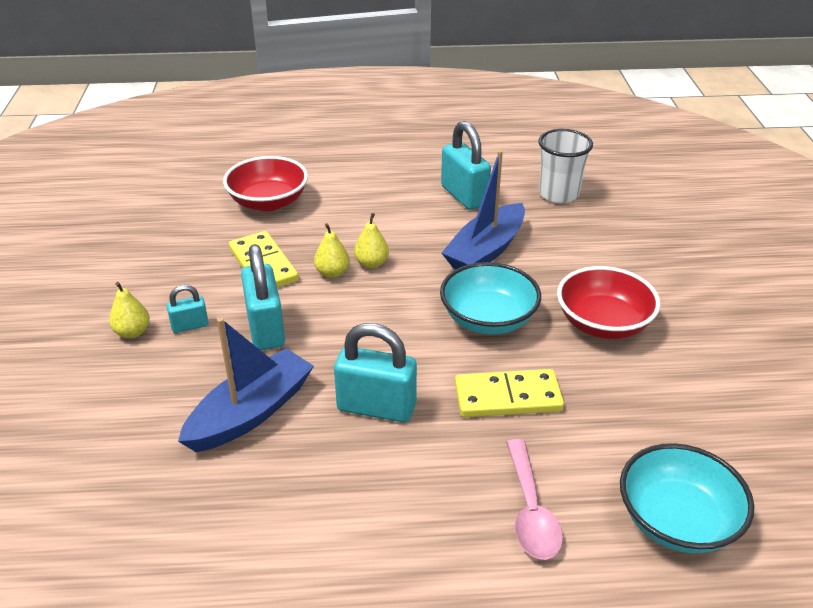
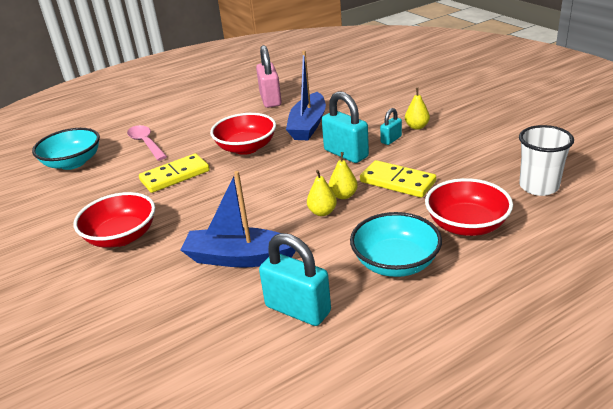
camera: 155 degrees right, 5 degrees down
(236, 532) = (270, 100): none -> pink padlock
(376, 407) = (246, 148): turquoise padlock -> red bowl
(485, 251) = (239, 258): blue boat -> blue boat turned 90 degrees counterclockwise
(488, 319) = (208, 209): turquoise bowl -> turquoise bowl (395, 263)
(558, 194) = (195, 358): white cup -> white cup (538, 186)

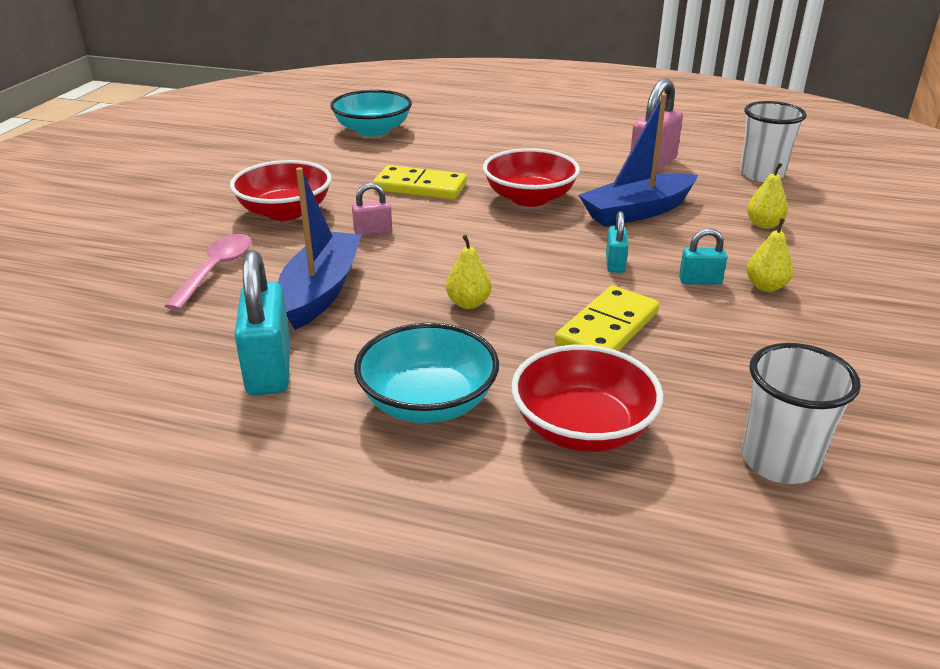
camera: 45 degrees right, 0 degrees up
(146, 143) = (456, 145): pink spoon -> pink spoon (216, 270)
(200, 213) = (373, 232): none -> pink padlock
(239, 258) = (321, 291): blue boat -> blue boat turned 45 degrees clockwise
(325, 79) = (762, 174): none -> white cup
(343, 195) = (522, 302): yellow pear -> yellow pear (763, 225)
(346, 154) = (615, 264): turquoise padlock -> turquoise padlock, size x0.52
(397, 182) = (607, 328): yellow domino -> yellow domino turned 45 degrees clockwise

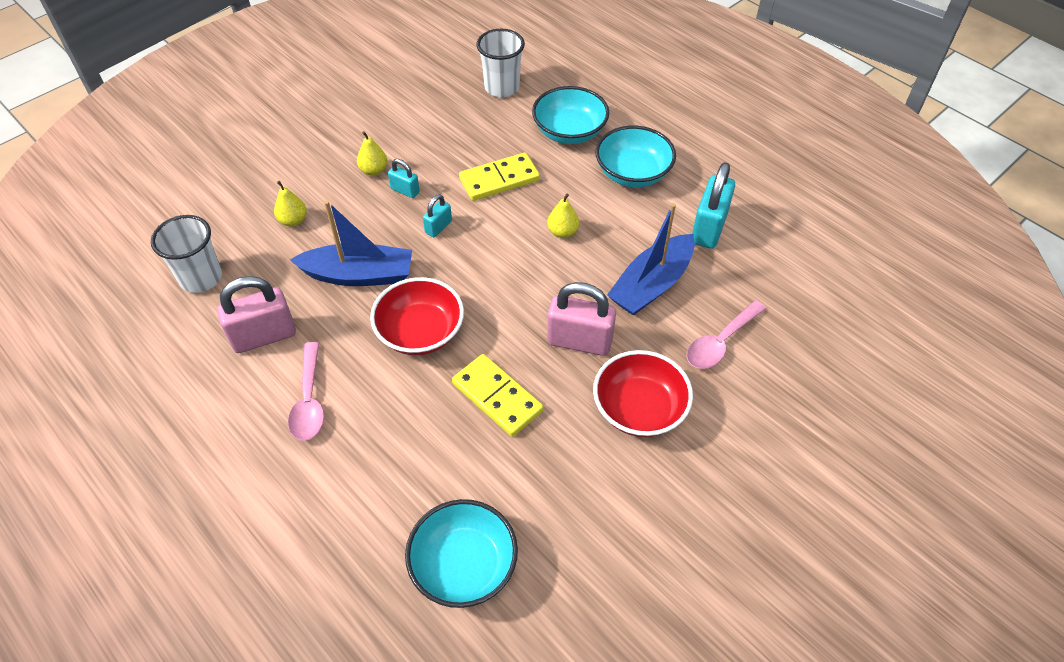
camera: 150 degrees left, 20 degrees up
(373, 232) = (579, 341): pink padlock -> pink padlock, size x1.91
(565, 151) = (309, 401): none -> pink spoon
(582, 428) = (569, 132): red bowl -> turquoise bowl

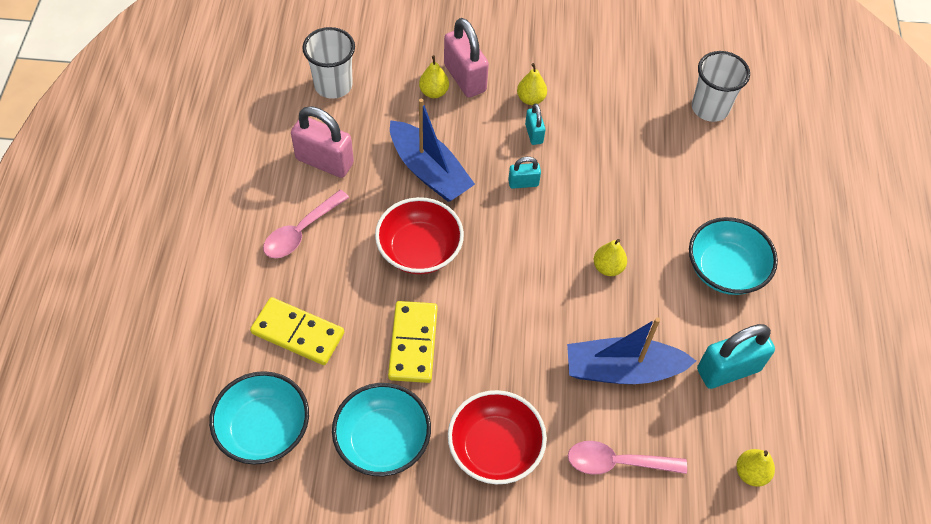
camera: 45 degrees right, 5 degrees up
(499, 180) = (612, 184): yellow domino -> yellow domino (298, 333)
(569, 132) = (717, 191): turquoise bowl -> turquoise bowl (382, 440)
(579, 341) = (516, 360): pink padlock -> pink padlock (465, 78)
(795, 274) = (751, 473): none -> yellow pear

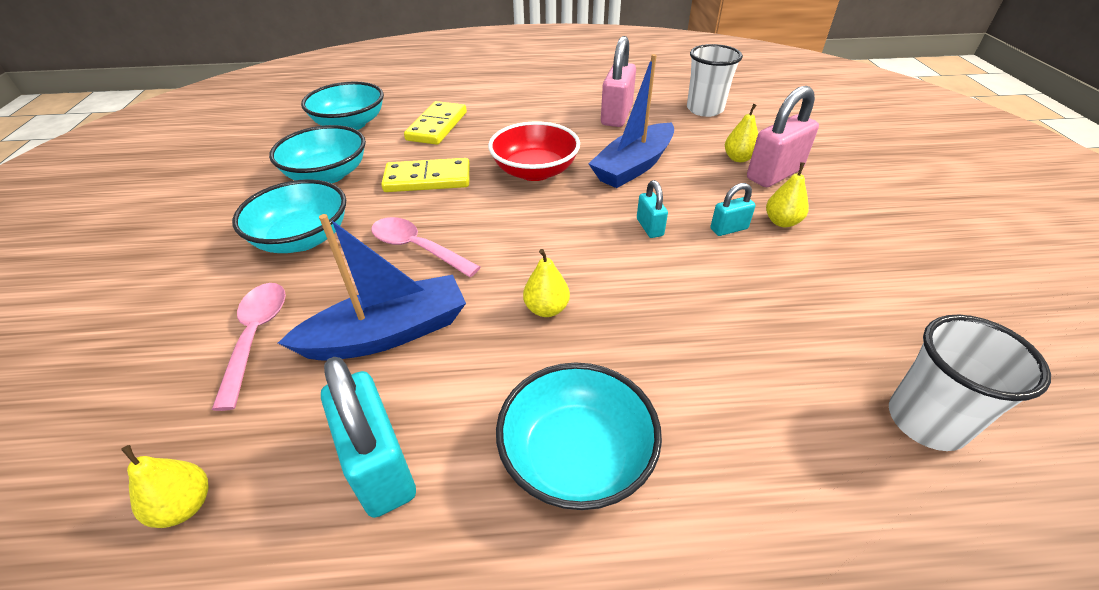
camera: 85 degrees right, 15 degrees down
(301, 231) = (538, 115): pink spoon -> pink spoon (417, 248)
(495, 448) = (303, 238): red bowl -> turquoise bowl
(622, 370) = (388, 333): blue boat -> blue boat turned 75 degrees clockwise

